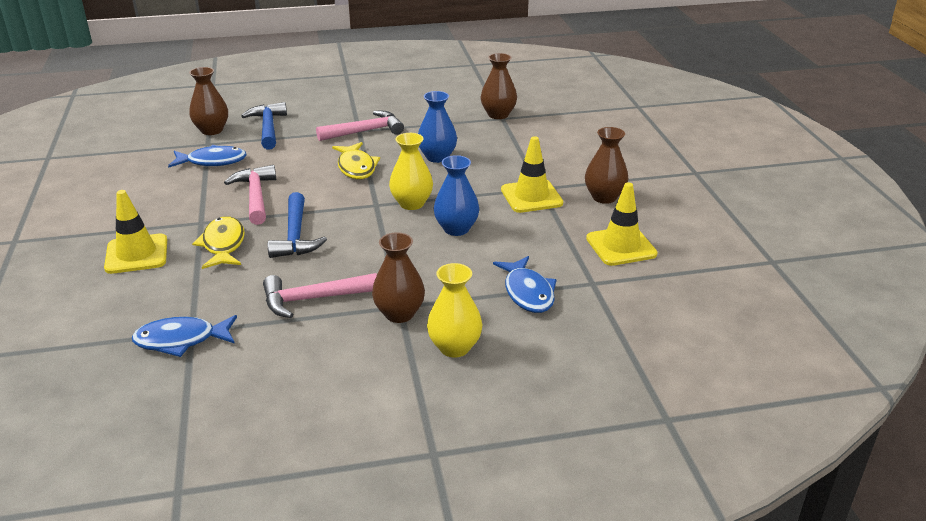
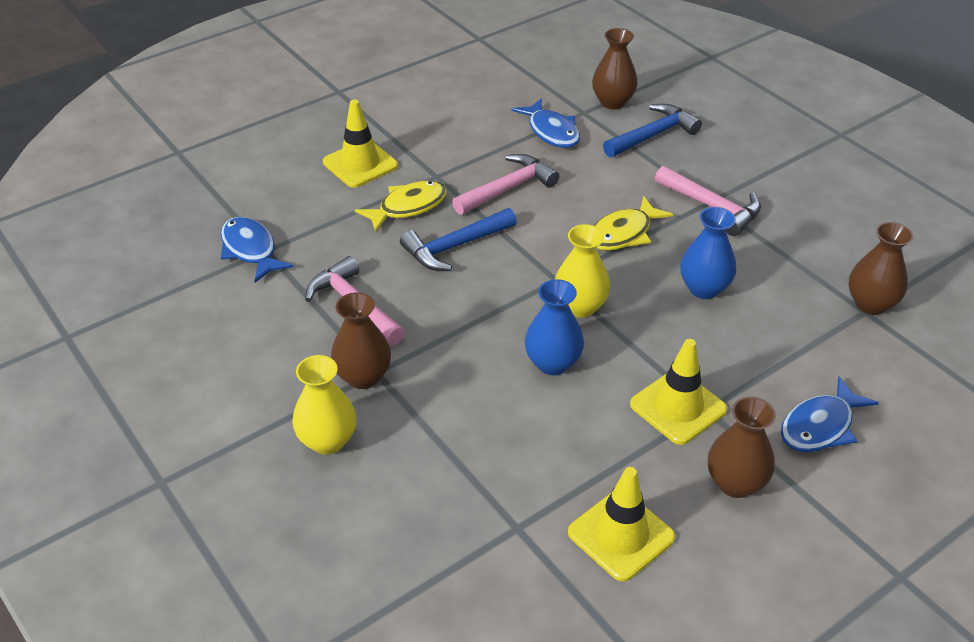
camera: 65 degrees right, 10 degrees up
(527, 292) = (461, 470): blue fish -> blue fish (820, 426)

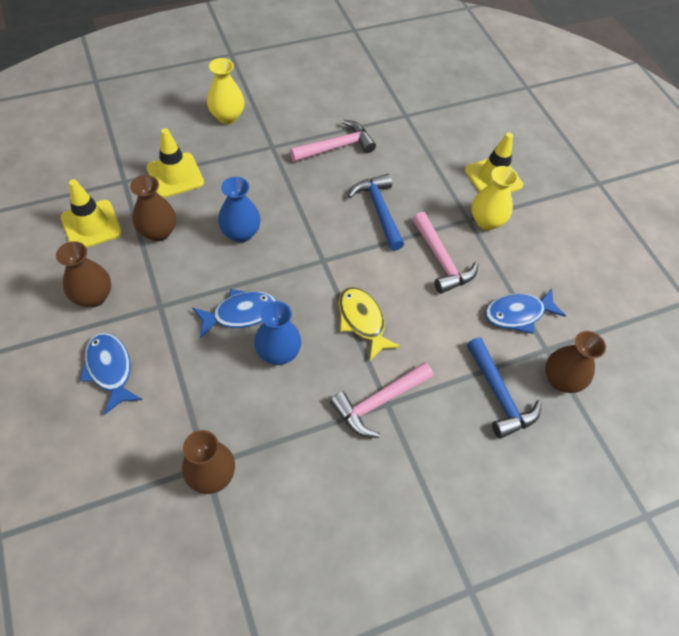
camera: 100 degrees right, 15 degrees up
(250, 250) = (407, 108): blue fish -> blue fish (240, 314)
(363, 377) = (270, 140): brown vase -> brown vase (158, 232)
(408, 207) = (432, 194): yellow fish -> none
(580, 307) = (289, 265): yellow vase -> yellow vase (486, 221)
(678, 407) = (170, 289): yellow traffic cone -> yellow traffic cone (175, 175)

